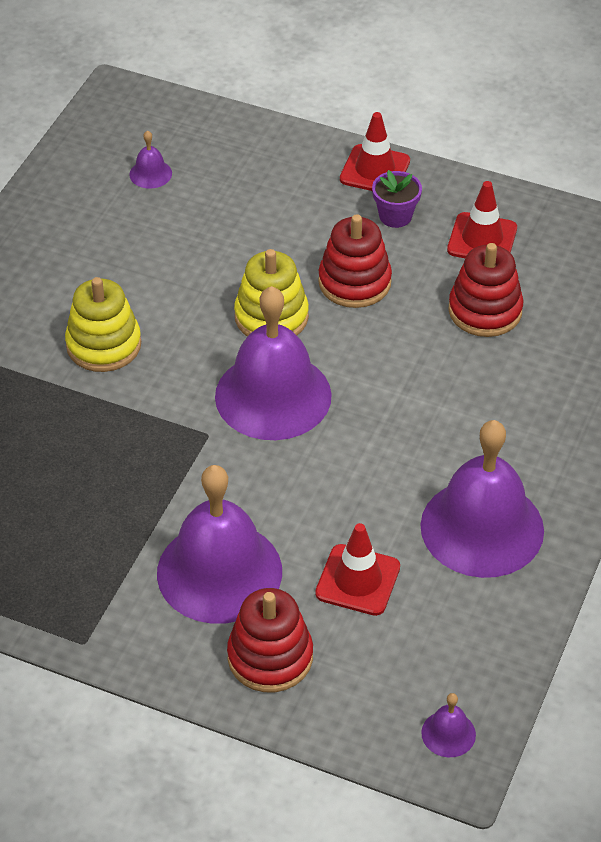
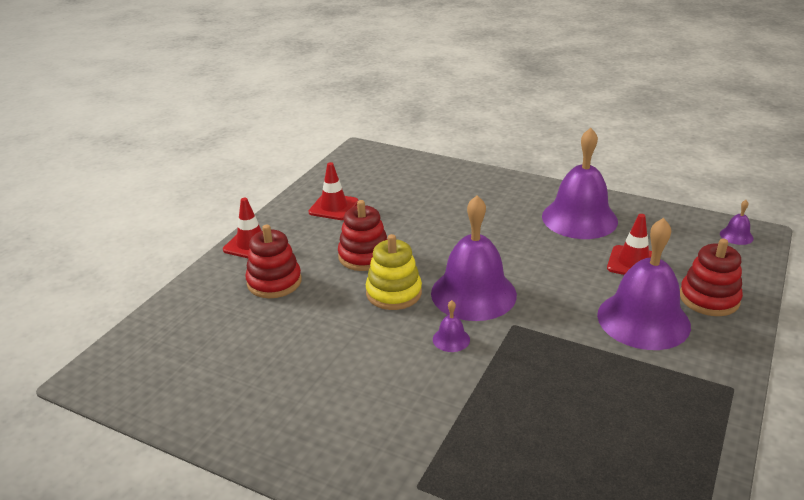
camera: 85 degrees left, 15 degrees down
(103, 345) = (416, 381): yellow stacking toy -> none
(150, 174) = (209, 355): purple bell -> purple bell (451, 339)
(395, 216) = (302, 238): purple flower pot -> none
(485, 311) = (399, 209): red stacking toy -> red stacking toy (274, 282)

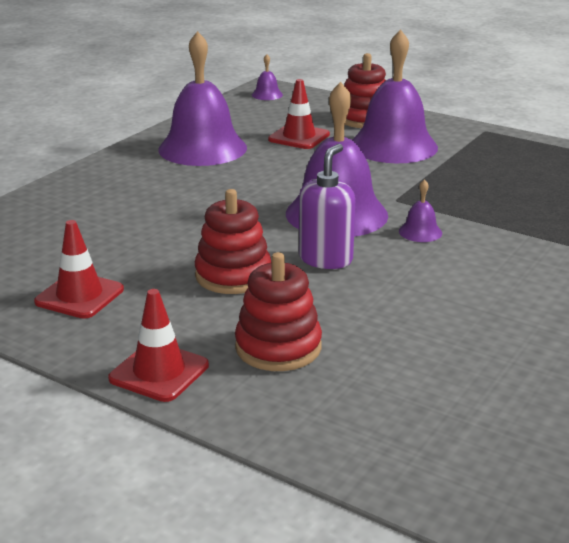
camera: 85 degrees left, 5 degrees down
(394, 293) = (326, 259): yellow stacking toy -> purple soap dispenser

